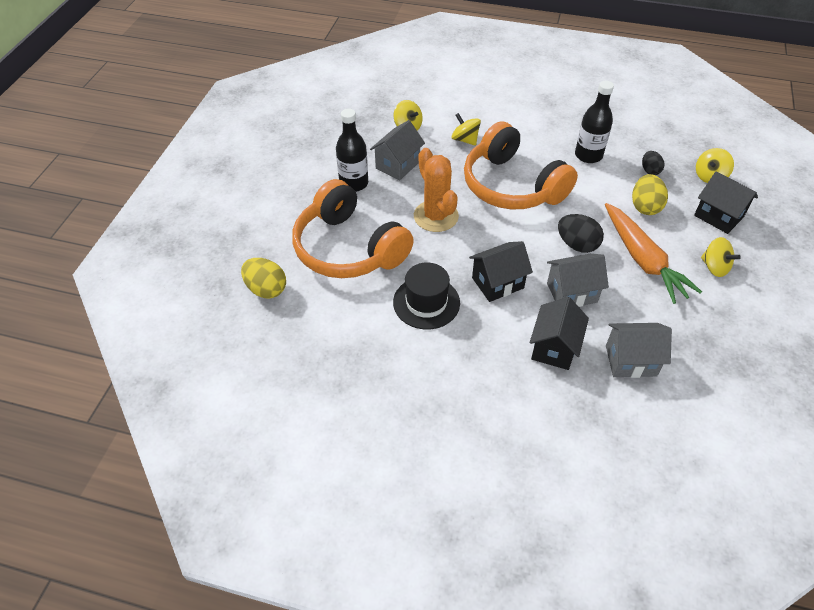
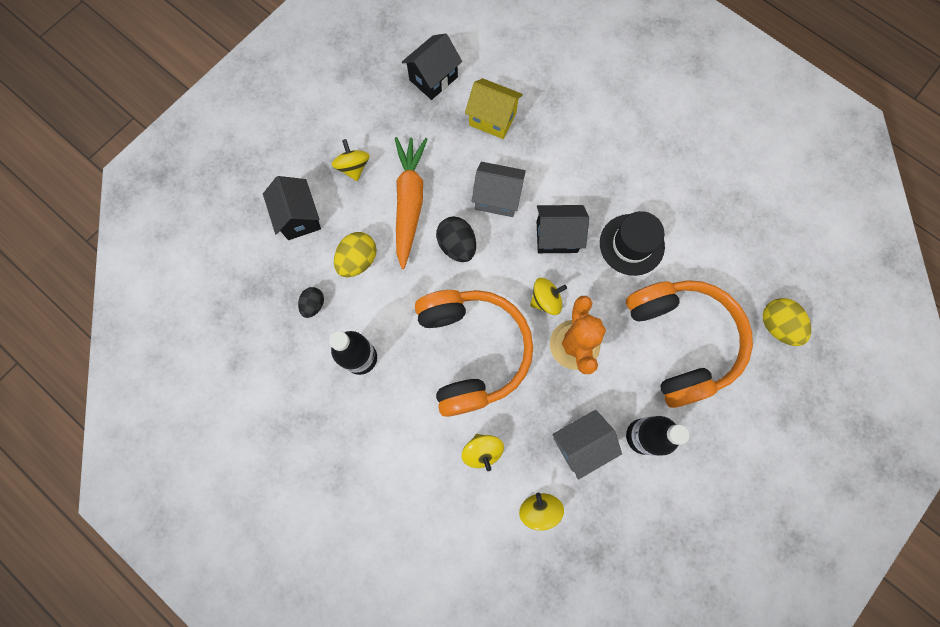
camera: 155 degrees left, 25 degrees up
(554, 348) = (546, 155): black house -> black house (433, 78)
(631, 361) = (492, 119): grey house -> yellow house
(709, 176) = (261, 268): yellow spinning top -> yellow spinning top (545, 300)

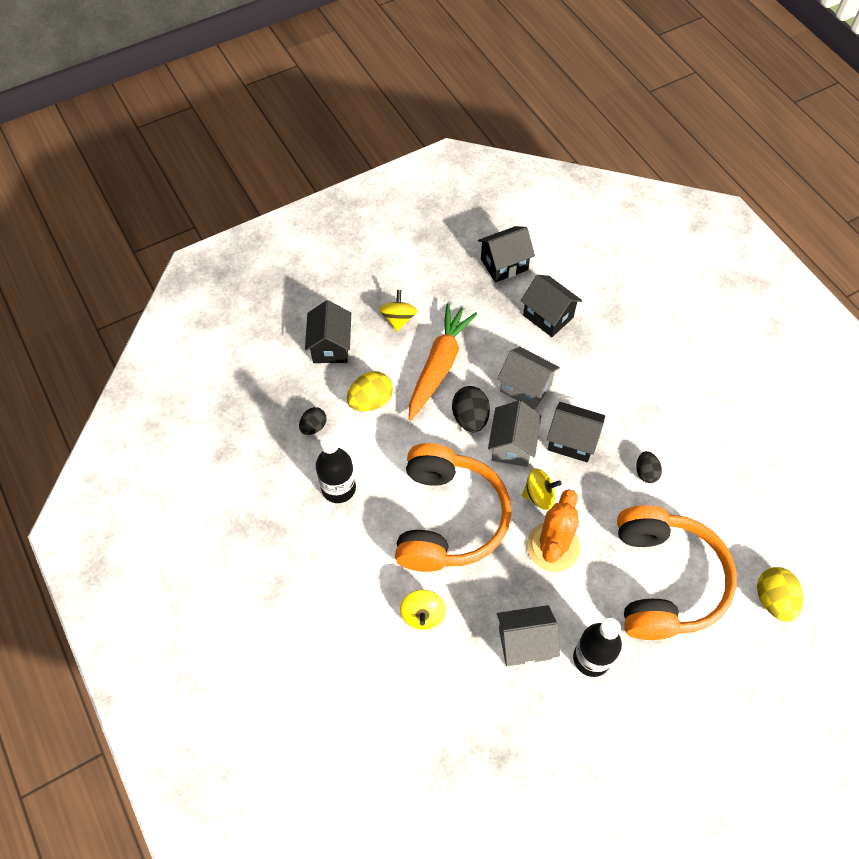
camera: 20 degrees right, 15 degrees down
(492, 119) = (548, 316): yellow house -> black house
(505, 259) = (512, 445): none -> grey house
(539, 509) = (459, 690): yellow spinning top -> none
(631, 244) = (646, 472): black hat -> black egg

